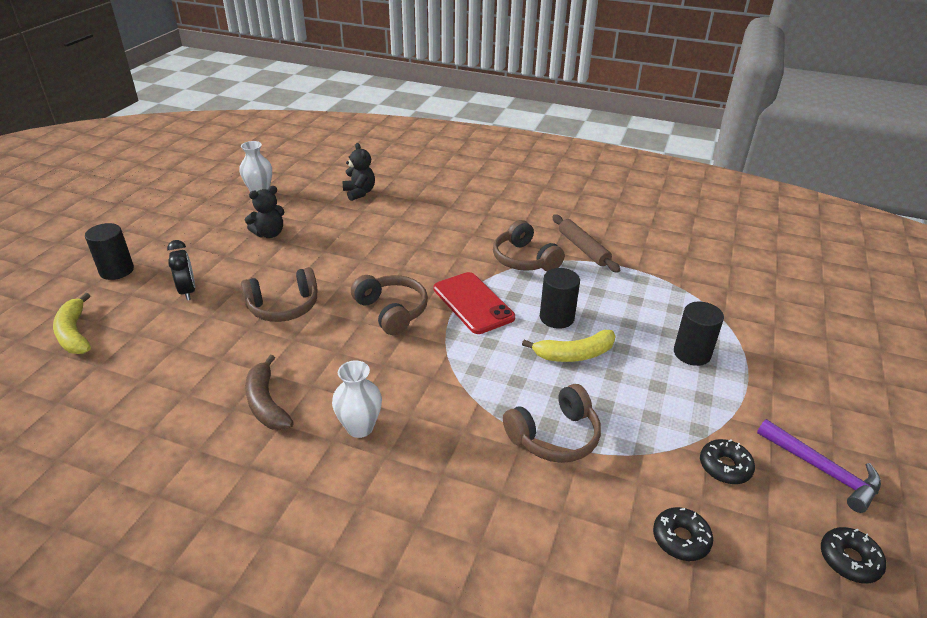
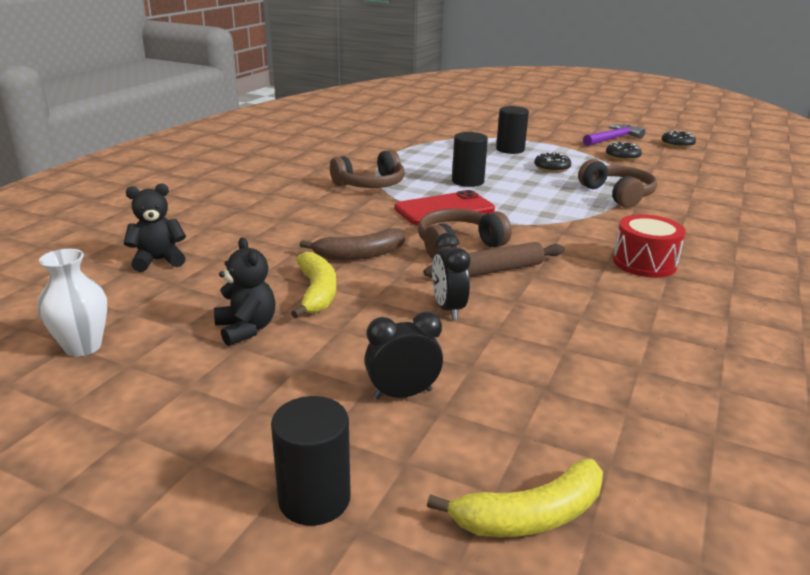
camera: 85 degrees left, 10 degrees down
(266, 403) = (632, 312): brown banana -> brown banana (360, 255)
(283, 307) = (448, 309): brown headphones -> black clock
(360, 427) = (644, 263): white vase -> red drum
(574, 354) = (518, 180): yellow banana -> yellow banana (317, 293)
(583, 248) = (357, 163): brown rolling pin -> brown rolling pin (495, 270)
(681, 539) = (690, 173): black donut -> black donut (552, 168)

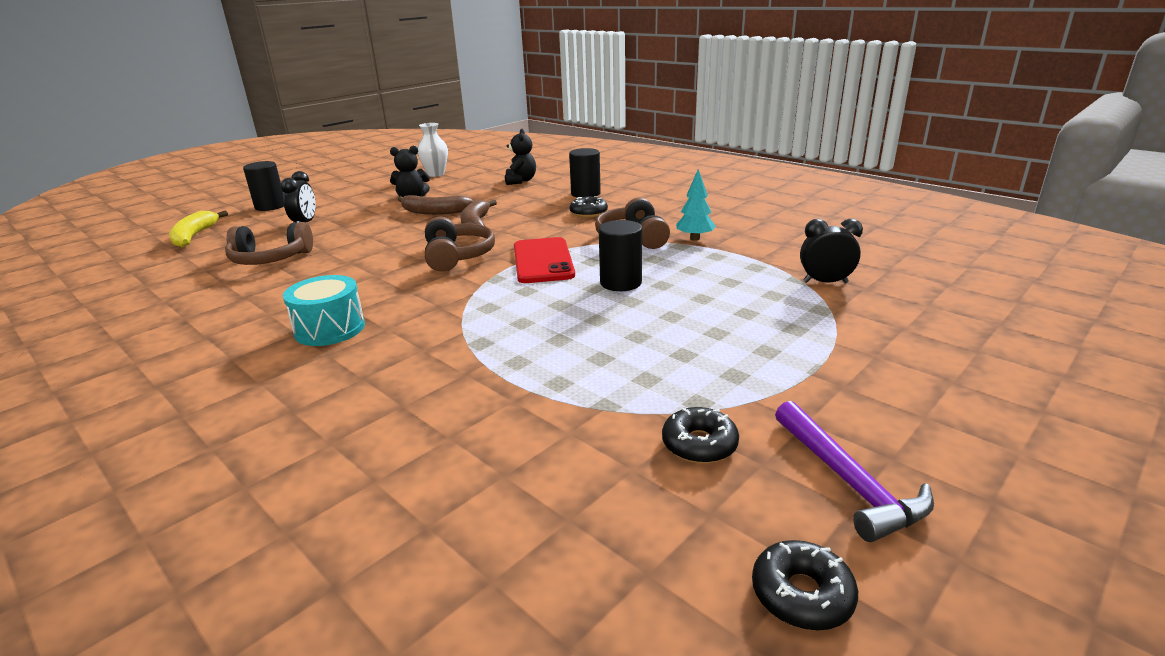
camera: 110 degrees right, 0 degrees up
(317, 293) = (434, 212): yellow banana -> brown banana
(363, 166) = (694, 238): none -> turquoise tree
(448, 309) = (367, 241): black clock -> black clock (825, 282)
(495, 270) = (399, 263): brown rolling pin -> none
(510, 149) = (758, 334): black cylinder -> black cylinder (585, 194)
(552, 168) = (652, 349): black donut -> black donut (588, 213)
(617, 194) = (513, 373): brown headphones -> brown headphones (270, 259)
(644, 263) = (330, 329): red drum -> turquoise drum

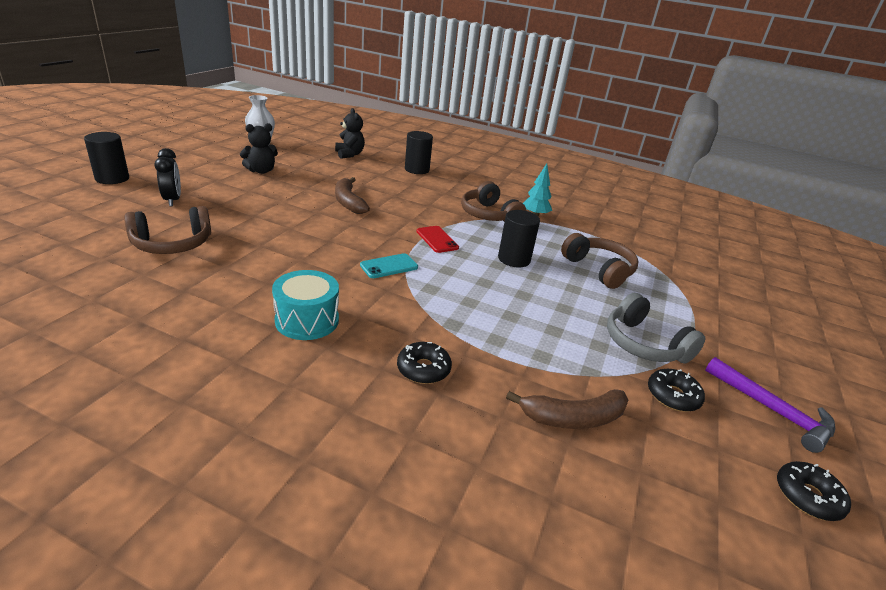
camera: 25 degrees left, 5 degrees up
(194, 236) = (53, 217): yellow banana -> none
(434, 212) = (296, 187): brown banana -> brown banana (573, 418)
(457, 256) = (359, 236): brown headphones -> brown headphones (599, 269)
(462, 285) = (389, 266): none -> turquoise phone
(543, 261) = (437, 239): red phone -> red phone, size x0.58
(588, 213) = (435, 190): black donut -> black donut (423, 369)
(714, 383) = (644, 344): none -> grey headphones
(825, 282) = (648, 253): black clock -> none

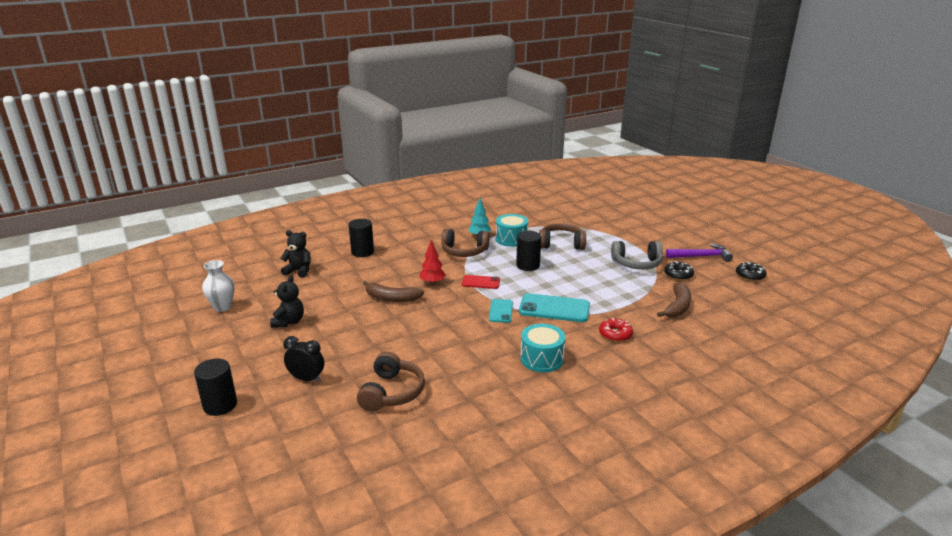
camera: 50 degrees left, 5 degrees down
(403, 214) = (432, 282): none -> red tree
(423, 369) = (615, 334): black donut -> red donut
(435, 301) = (554, 308): none -> turquoise phone
(558, 235) = (511, 239): none -> turquoise drum

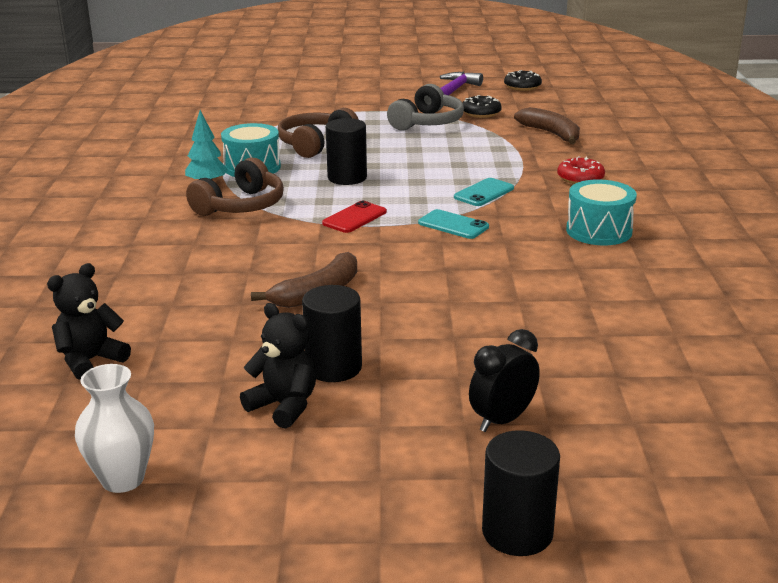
camera: 60 degrees left, 0 degrees up
(362, 252) = (111, 284): black cylinder -> black cylinder (334, 367)
(392, 392) = (601, 351): brown headphones -> none
(432, 282) = (308, 250): red tree -> none
(554, 308) = (484, 193): turquoise phone -> turquoise phone, size x0.58

